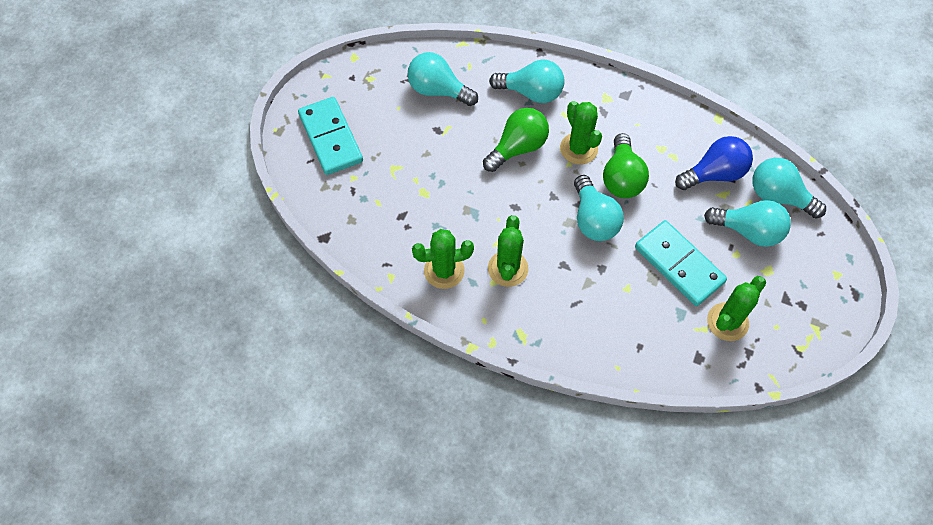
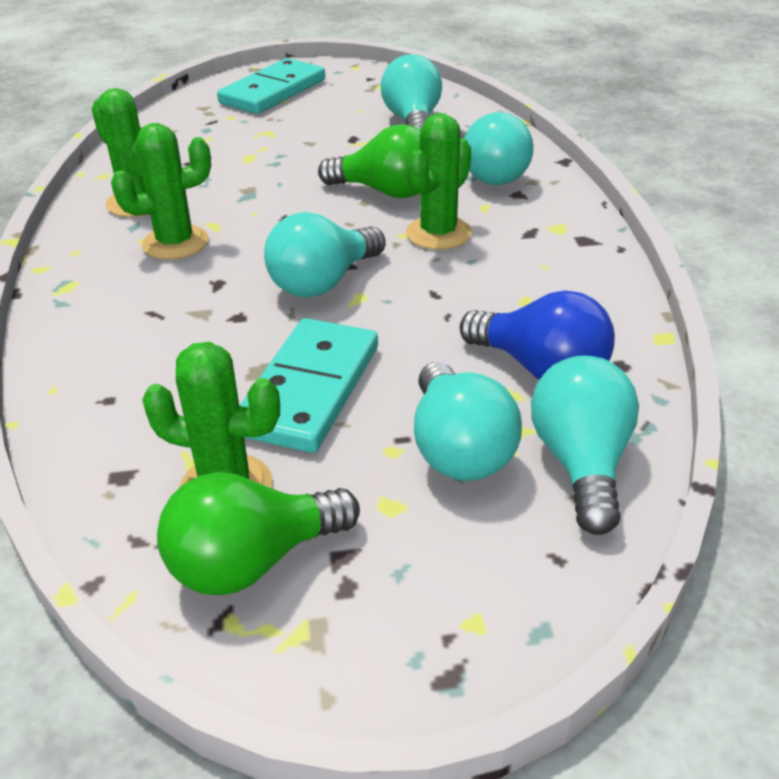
camera: 60 degrees right, 25 degrees down
(621, 178) = (427, 283): green light bulb -> green light bulb (252, 562)

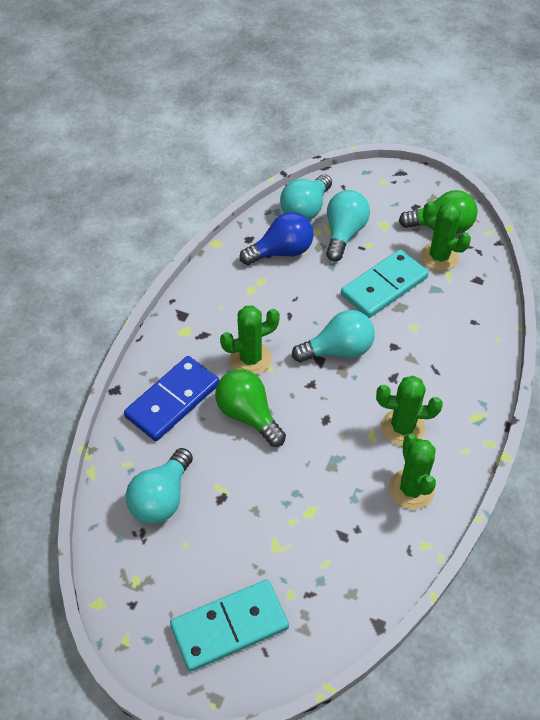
camera: 150 degrees left, 15 degrees up
(489, 174) = (172, 400): turquoise light bulb -> blue domino
(541, 369) = (281, 252): blue light bulb -> blue light bulb turned 90 degrees clockwise

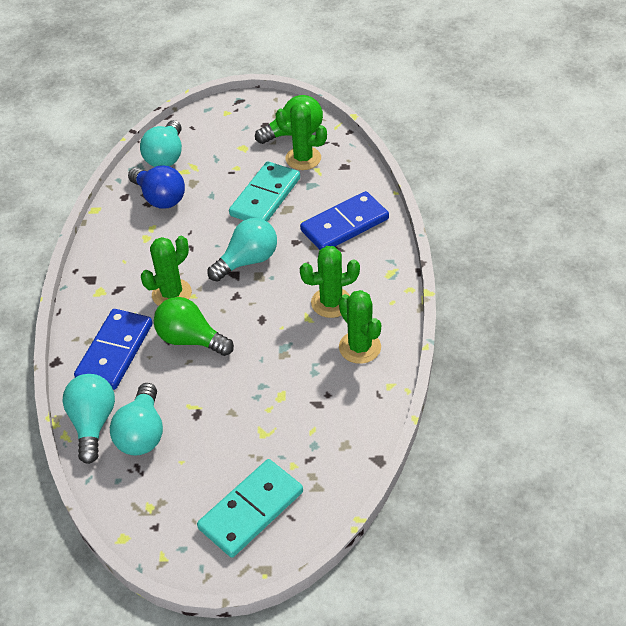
camera: 20 degrees left, 5 degrees down
(281, 252) = (160, 198): blue light bulb -> blue light bulb turned 90 degrees clockwise
(344, 234) = (210, 165): turquoise light bulb -> turquoise light bulb (93, 423)
(451, 345) = (344, 225): none -> blue domino

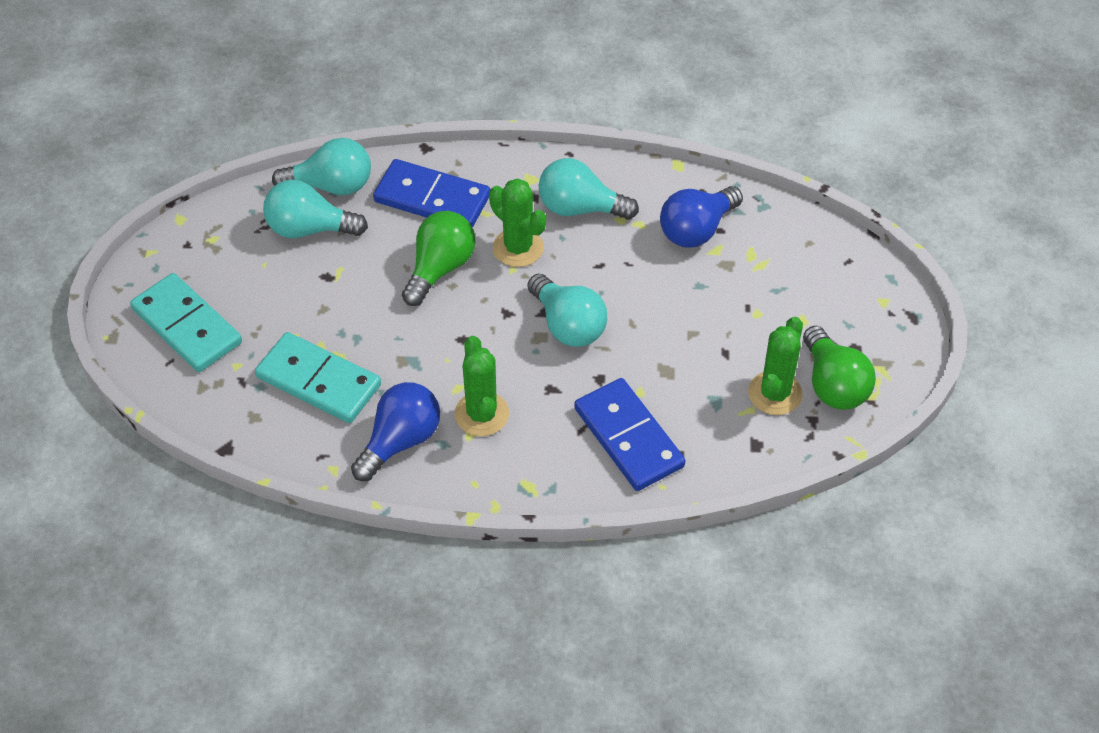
camera: 90 degrees right, 5 degrees up
(166, 156) = (783, 233): turquoise light bulb -> turquoise light bulb (580, 208)
(265, 197) = (693, 346): turquoise domino -> turquoise domino (319, 381)
(360, 347) = (400, 441): green cactus -> blue light bulb

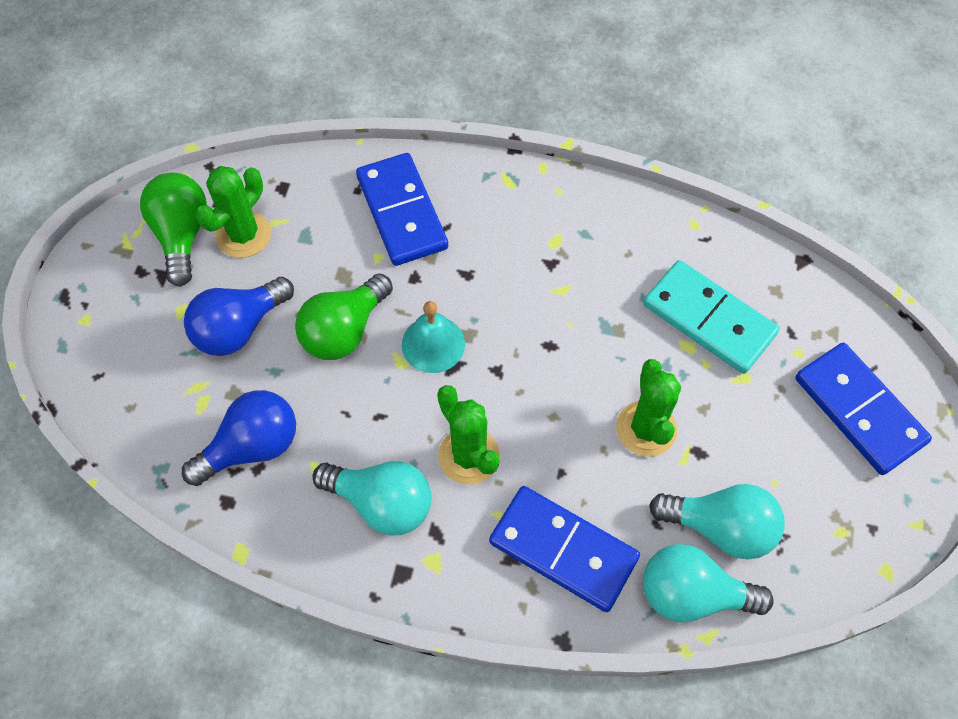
camera: 170 degrees left, 10 degrees up
(186, 326) = (859, 410): turquoise domino -> blue domino
(400, 441) = (626, 242): blue light bulb -> blue light bulb (239, 328)
(440, 268) = (565, 442): green light bulb -> green light bulb (344, 330)
(481, 414) = (542, 257): green cactus -> green cactus (646, 429)
(568, 325) = (433, 344): turquoise light bulb -> turquoise bell

